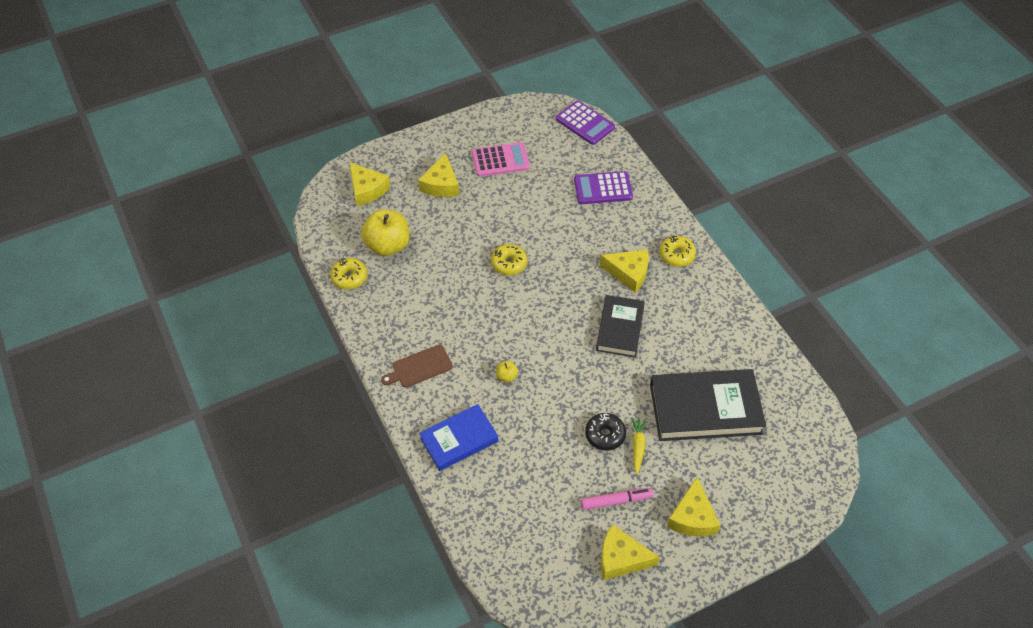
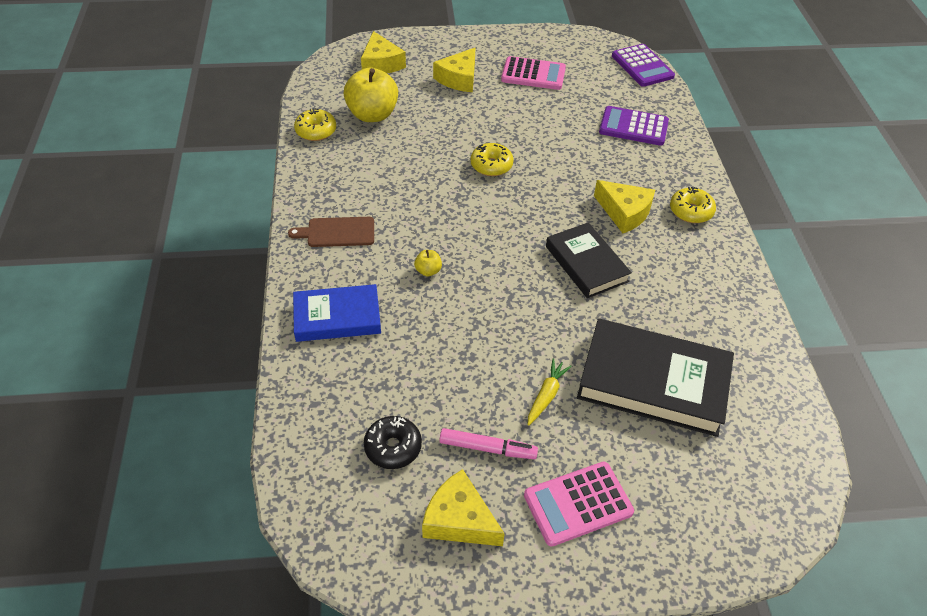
camera: 20 degrees right, 5 degrees down
(605, 435) = (511, 369): black donut -> black donut (393, 447)
(620, 328) = (586, 264): black book -> black book turned 60 degrees counterclockwise
(692, 517) = (578, 503): yellow cheese -> pink calculator

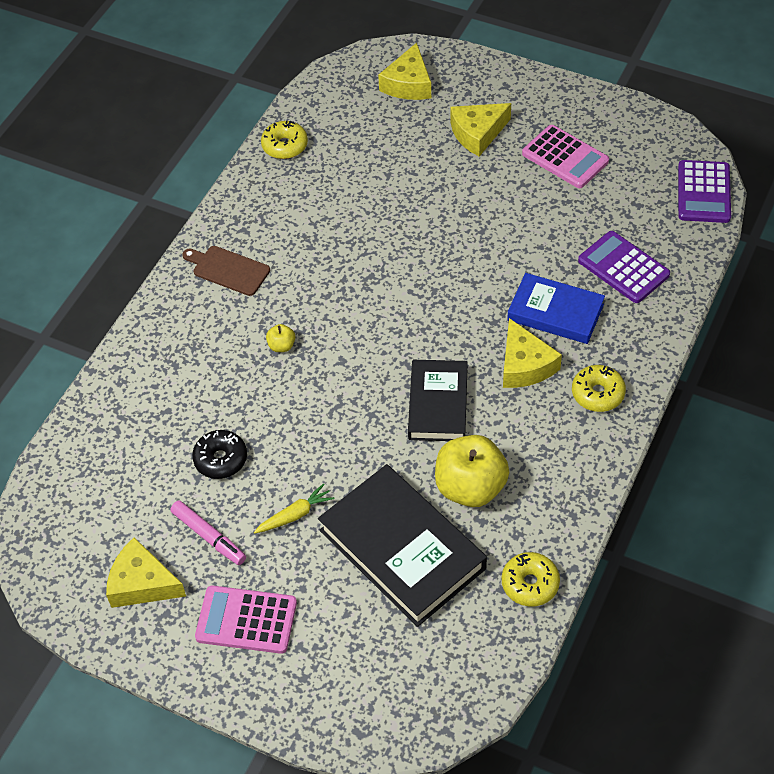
camera: 35 degrees right, 5 degrees up
(337, 317) = (170, 357): blue book -> blue book (555, 312)
(372, 115) = (354, 147): yellow apple -> yellow apple (470, 487)
(393, 447) = (133, 497): black donut -> black donut (221, 459)
(459, 519) = (142, 583): yellow cheese -> yellow cheese turned 45 degrees counterclockwise
(491, 165) = (430, 255): yellow donut -> yellow donut (530, 584)

